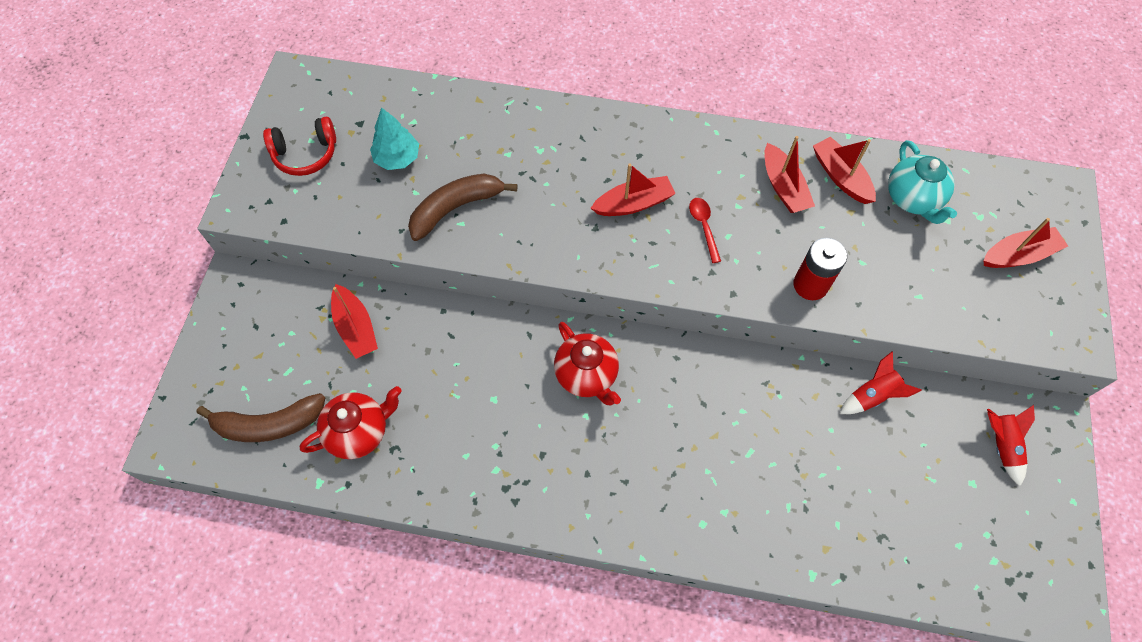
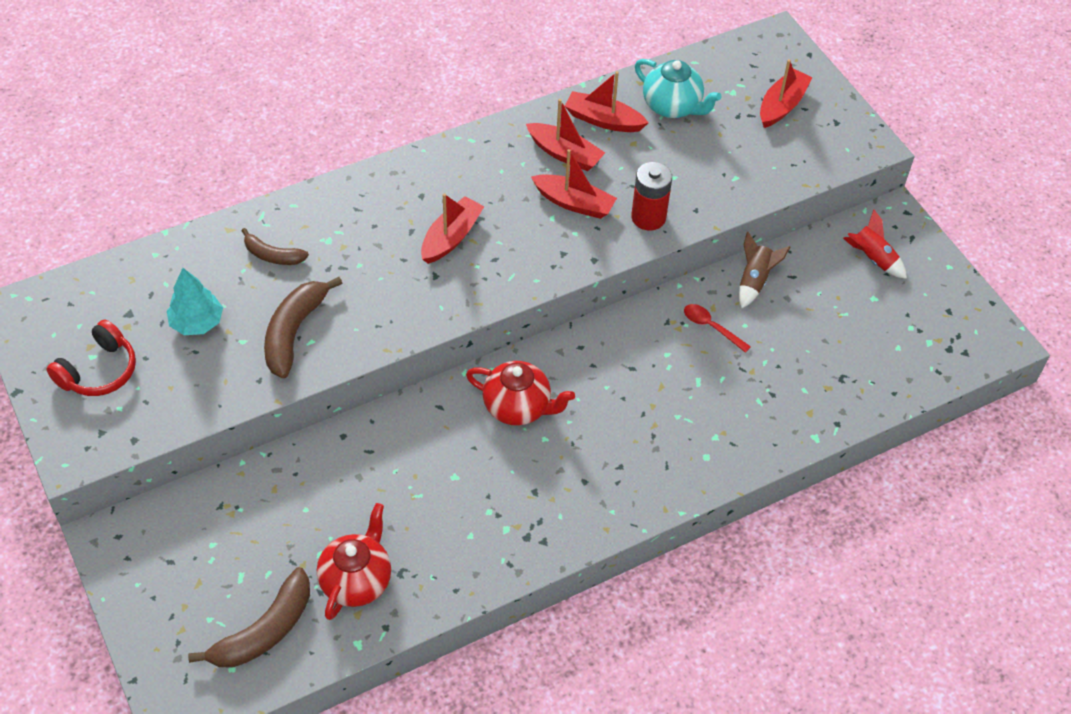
camera: 40 degrees left, 10 degrees down
(356, 328) = (272, 500): red boat -> red boat (574, 203)
(491, 138) = (273, 255): none -> brown banana
(703, 227) = (526, 222): red spoon -> red spoon (711, 327)
(872, 396) = (754, 281): red rocket -> brown rocket

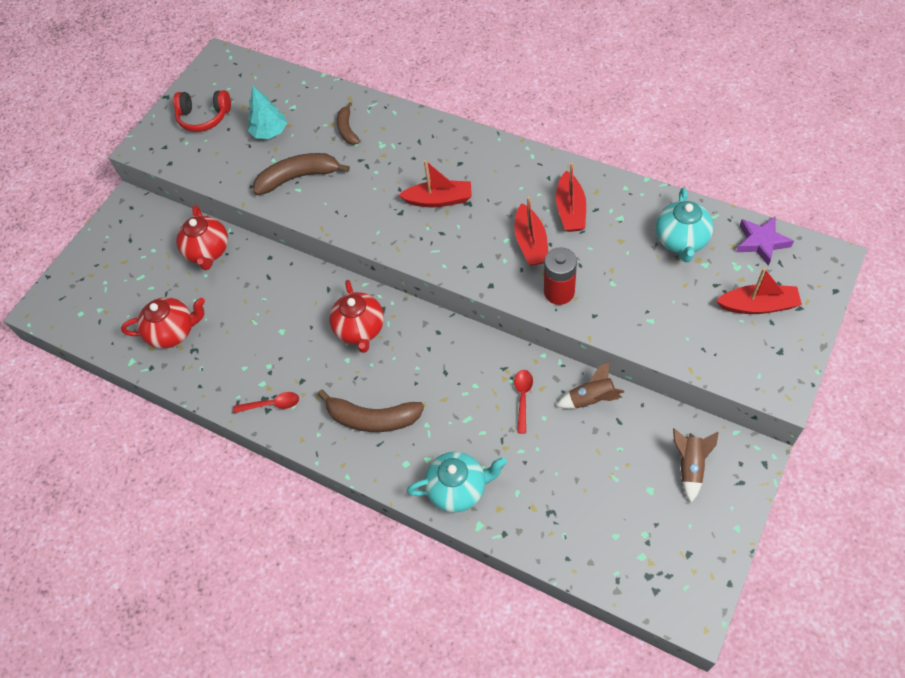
camera: 65 degrees right, 5 degrees up
(264, 630) = (112, 312): brown banana -> brown banana (372, 418)
(274, 489) = (208, 252): none -> red teapot
(541, 533) = (272, 404): none -> red spoon
(603, 120) = (624, 211): red boat -> none
(722, 62) = (761, 242): none -> purple star
(766, 431) = (458, 489): none -> turquoise teapot
(872, 258) = (690, 466): red rocket -> brown rocket

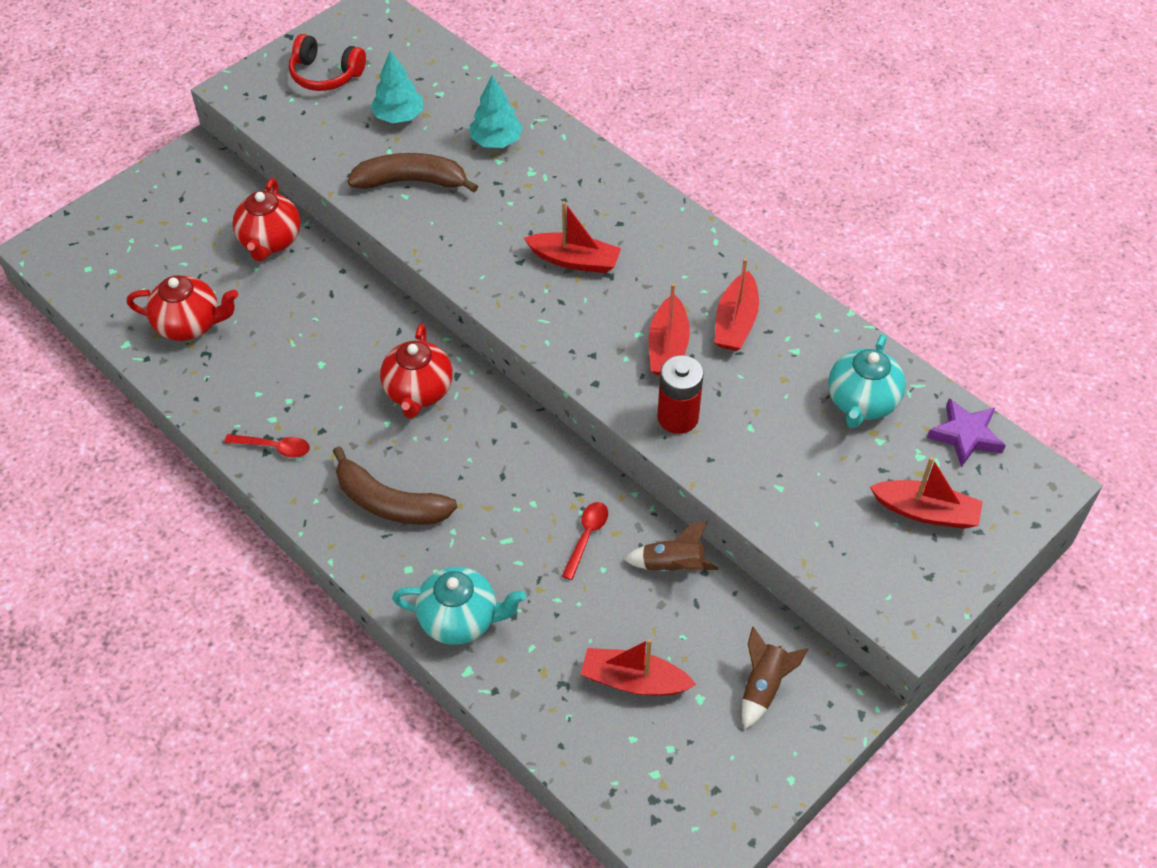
camera: 10 degrees right, 5 degrees down
(347, 129) = (496, 141): brown banana -> turquoise tree
(599, 492) = (634, 680): none -> red boat

